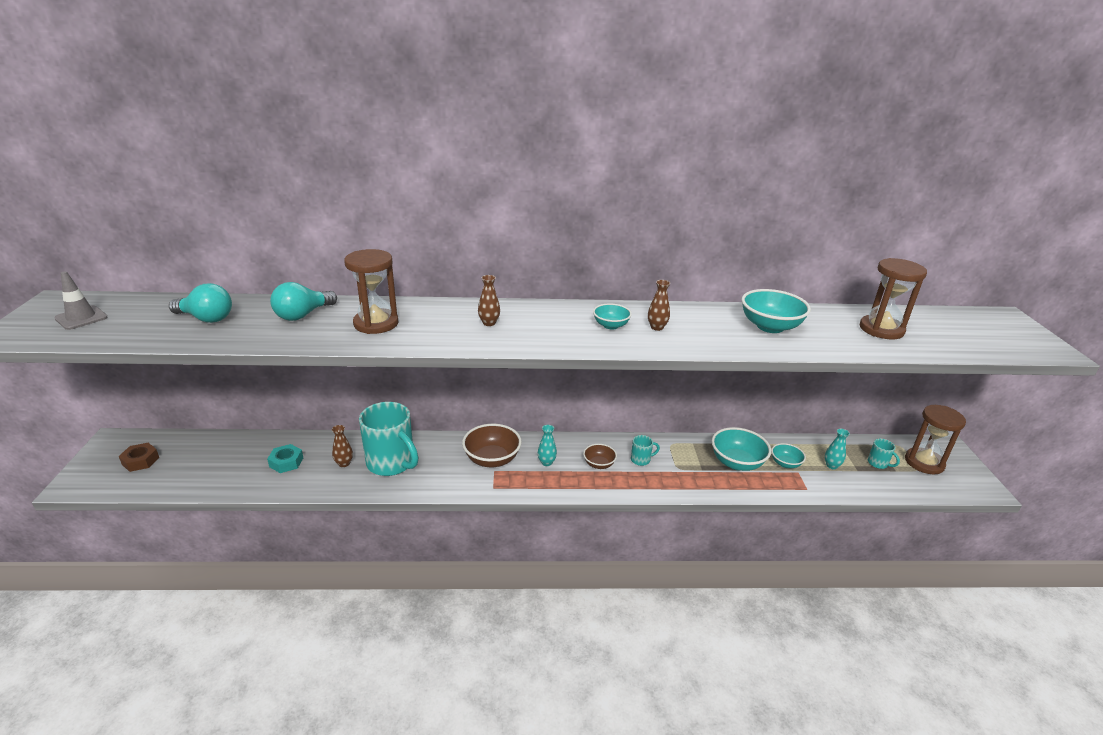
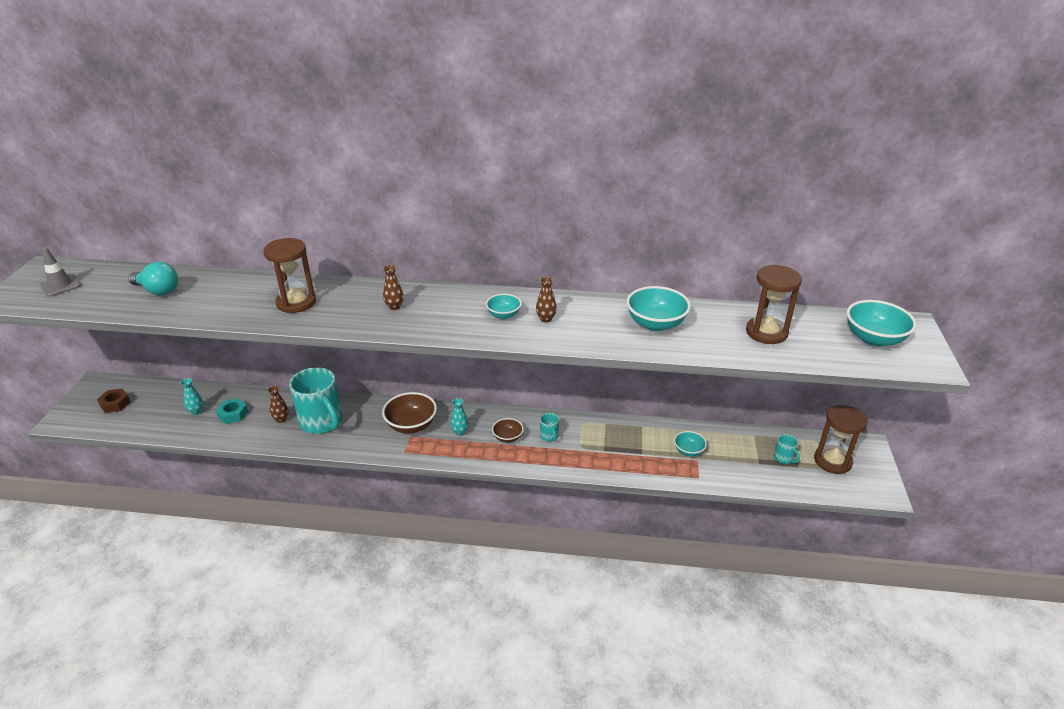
camera: 10 degrees right, 5 degrees up
(303, 315) = (237, 291): turquoise light bulb -> none
(641, 460) = (549, 436): turquoise mug -> turquoise mug turned 75 degrees clockwise
(737, 463) = (640, 446): turquoise bowl -> turquoise bowl (874, 339)
(831, 466) = (734, 456): turquoise vase -> turquoise vase (196, 411)

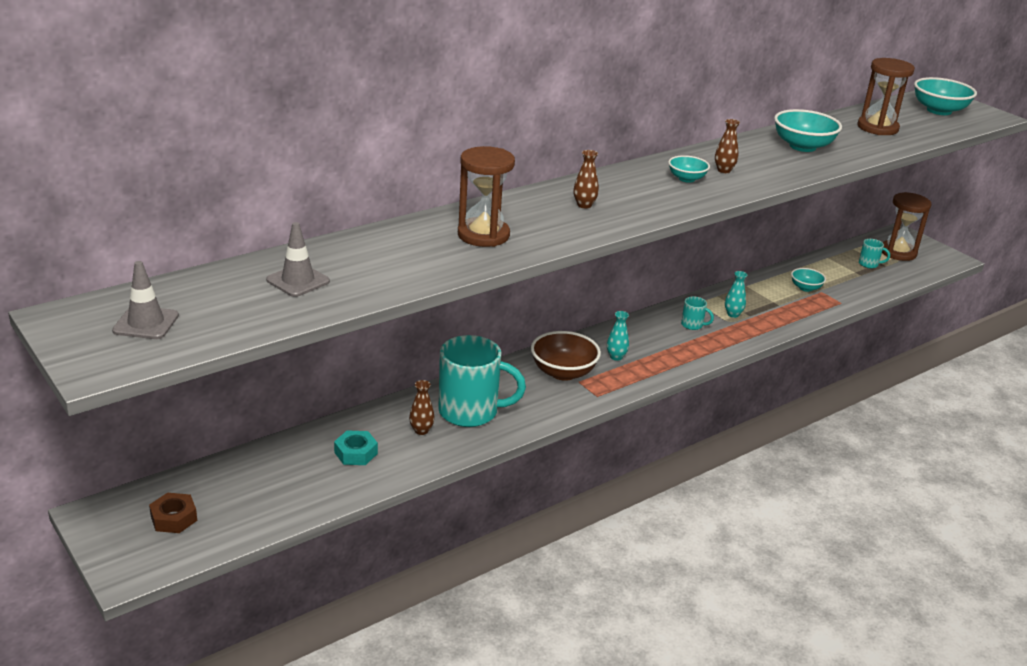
camera: 45 degrees left, 5 degrees down
(158, 291) = (298, 281): turquoise light bulb -> grey traffic cone
(196, 411) = (304, 472): turquoise vase -> turquoise vase (733, 314)
(508, 437) = (663, 342): brown bowl -> none

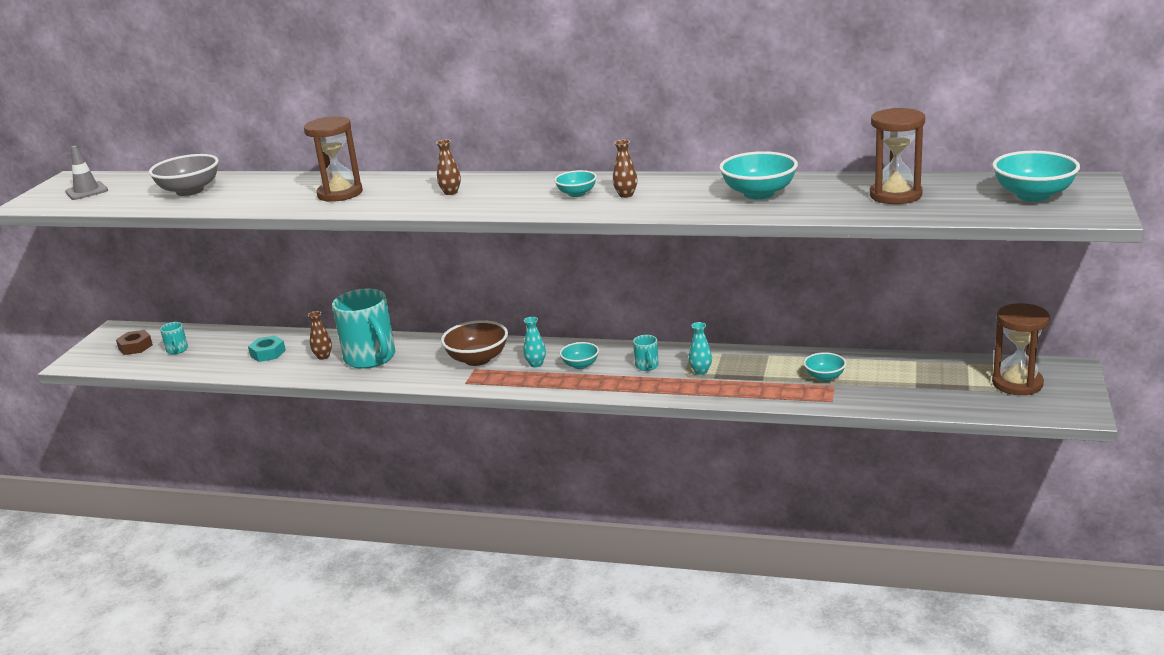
camera: 55 degrees right, 5 degrees down
(298, 281) = (190, 191): grey traffic cone -> grey bowl
(648, 343) = (580, 365): none -> turquoise bowl
(869, 264) = (951, 382): turquoise mug -> turquoise mug (177, 350)

